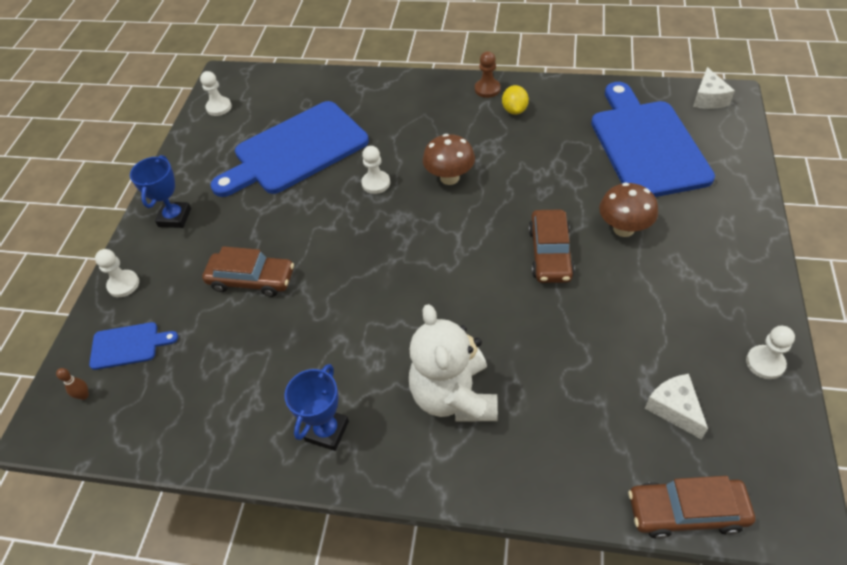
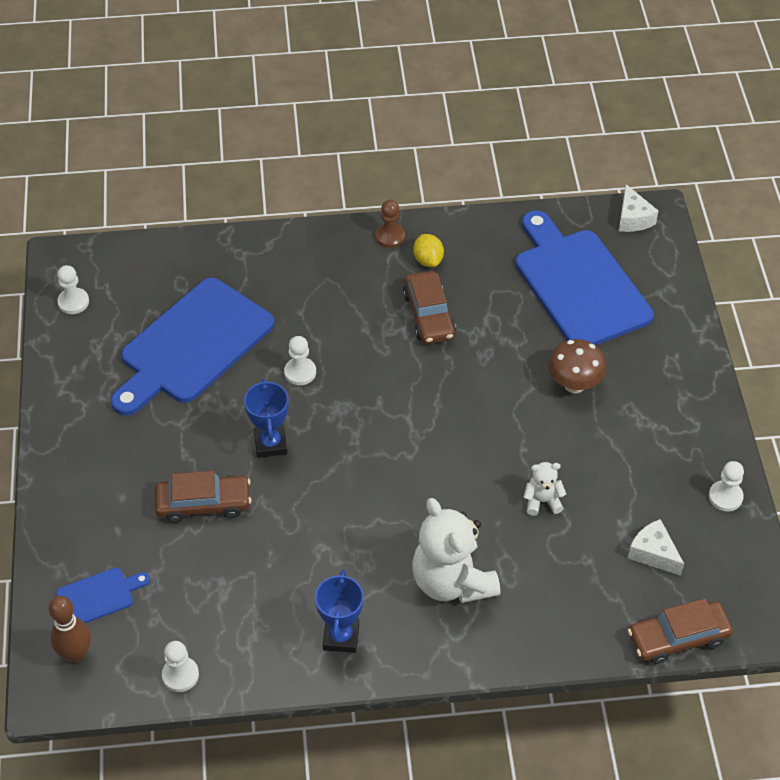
camera: 20 degrees left, 0 degrees up
(84, 395) = (76, 654): brown bowling pin -> brown bowling pin, size x2.01
(123, 284) = (60, 534): white pawn -> white pawn (180, 675)
(175, 217) = (83, 448): blue trophy -> blue trophy (270, 444)
(449, 178) = (380, 354): brown mushroom -> none
(550, 253) = (507, 423): brown car -> brown car (428, 315)
(566, 333) = (542, 501): none -> white teddy bear

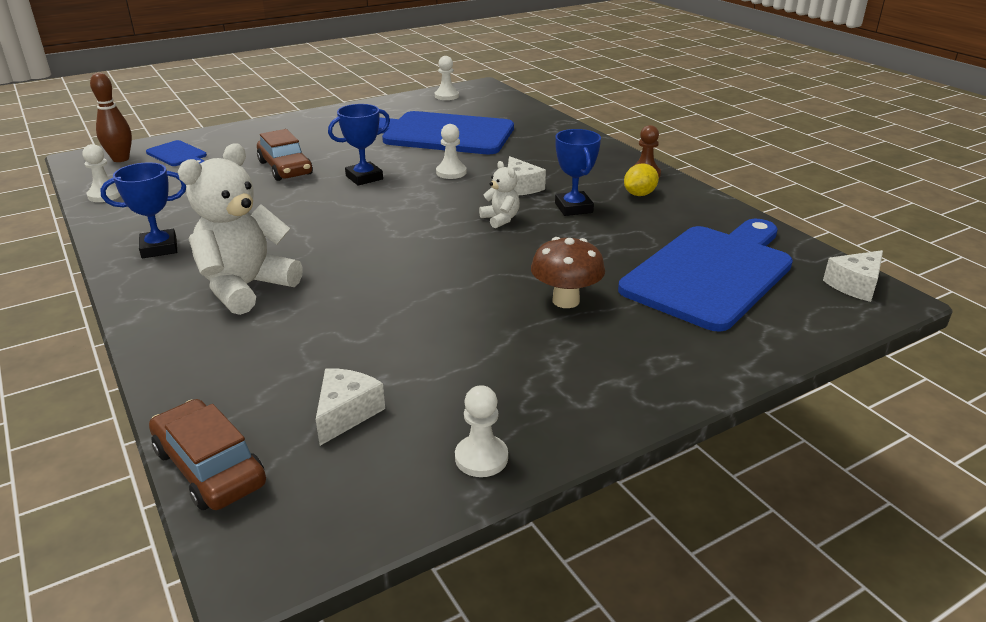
camera: 65 degrees right, 20 degrees down
(365, 333) = (520, 187): none -> white cheese
(428, 315) = (573, 208): brown car -> blue trophy
(542, 501) = (382, 316): white teddy bear -> white teddy bear (500, 219)

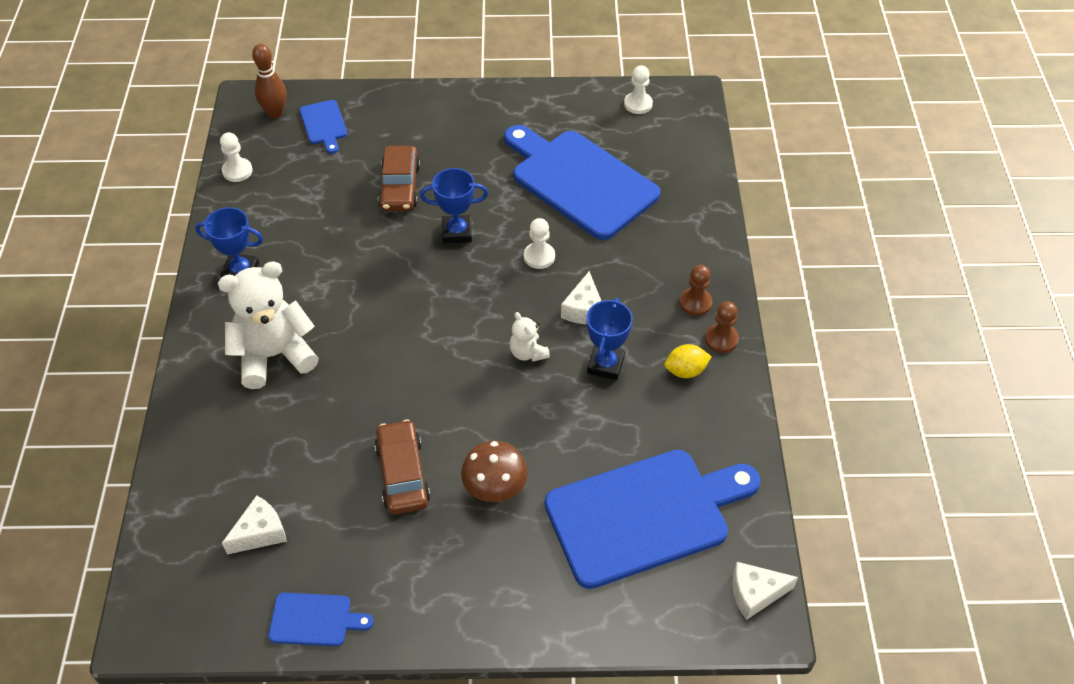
camera: 30 degrees right, 20 degrees up
(210, 467) = (156, 538): brown car -> brown car (403, 474)
(481, 458) = (314, 620): white pawn -> blue cutting board
(500, 219) = (528, 353): white teddy bear -> white teddy bear turned 150 degrees clockwise
(603, 163) = (695, 303): none -> brown pawn

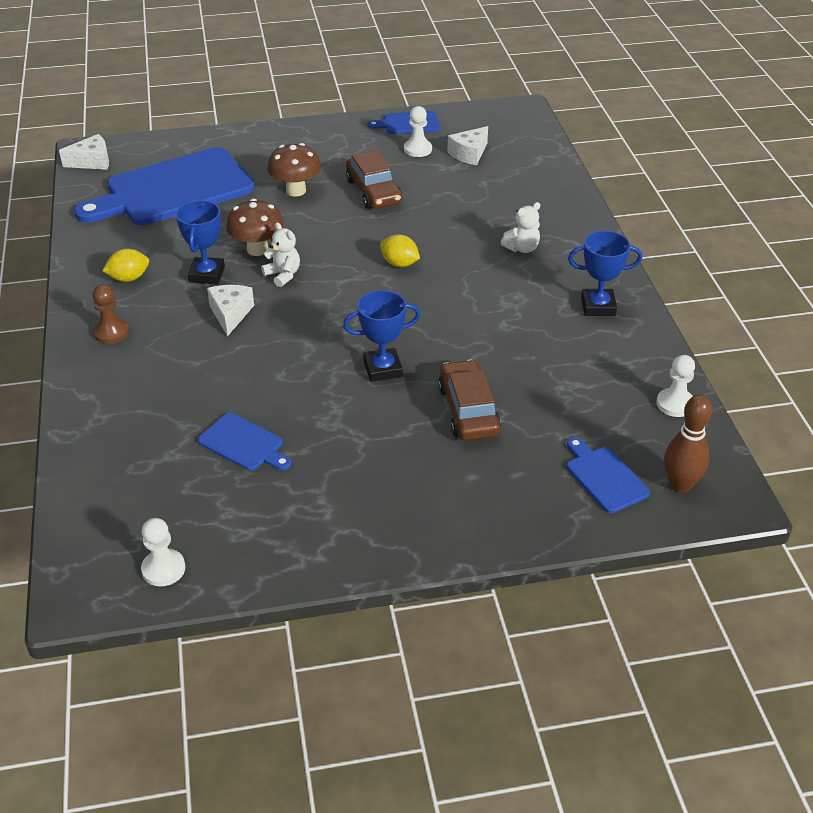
camera: 170 degrees right, 10 degrees down
(274, 355) = (522, 248): white teddy bear -> white teddy bear, size x0.47
(407, 352) = (399, 264): none -> yellow lemon
(539, 256) = (284, 356): white pawn -> white pawn (417, 149)
(550, 394) = (257, 249): none -> brown mushroom
(580, 181) = (243, 444): blue cutting board -> blue cutting board, size x0.44
(721, 339) = (89, 305): brown pawn -> none

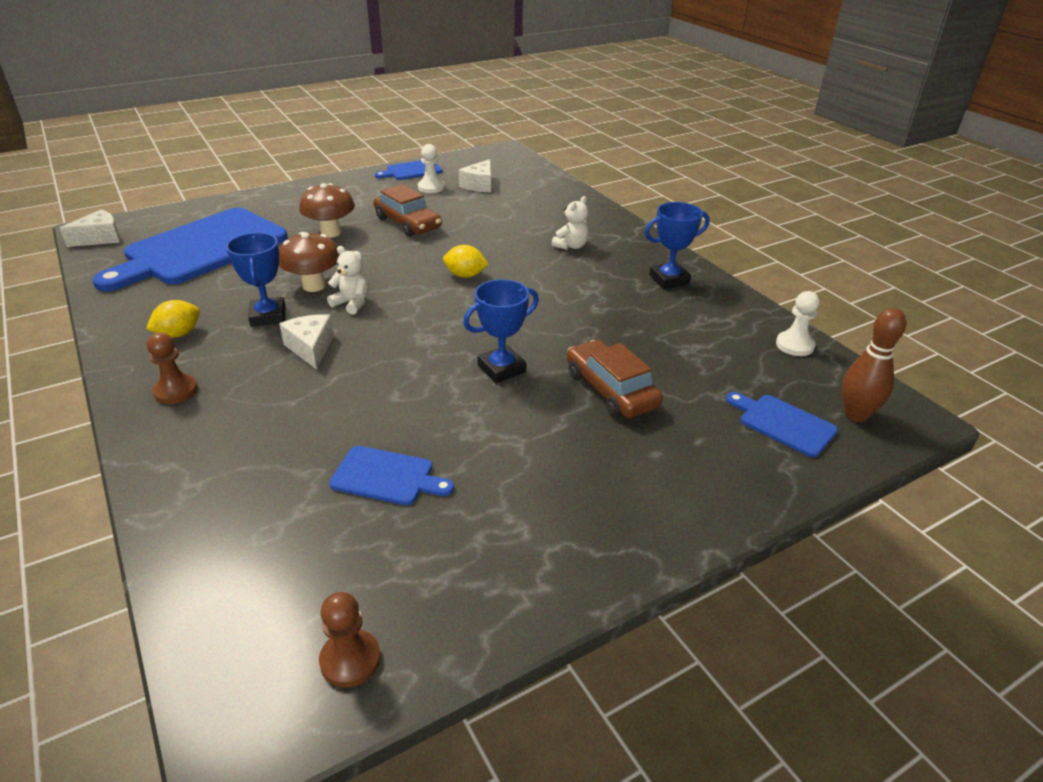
camera: 20 degrees left, 5 degrees down
(163, 569) = (350, 660): white pawn -> brown pawn

